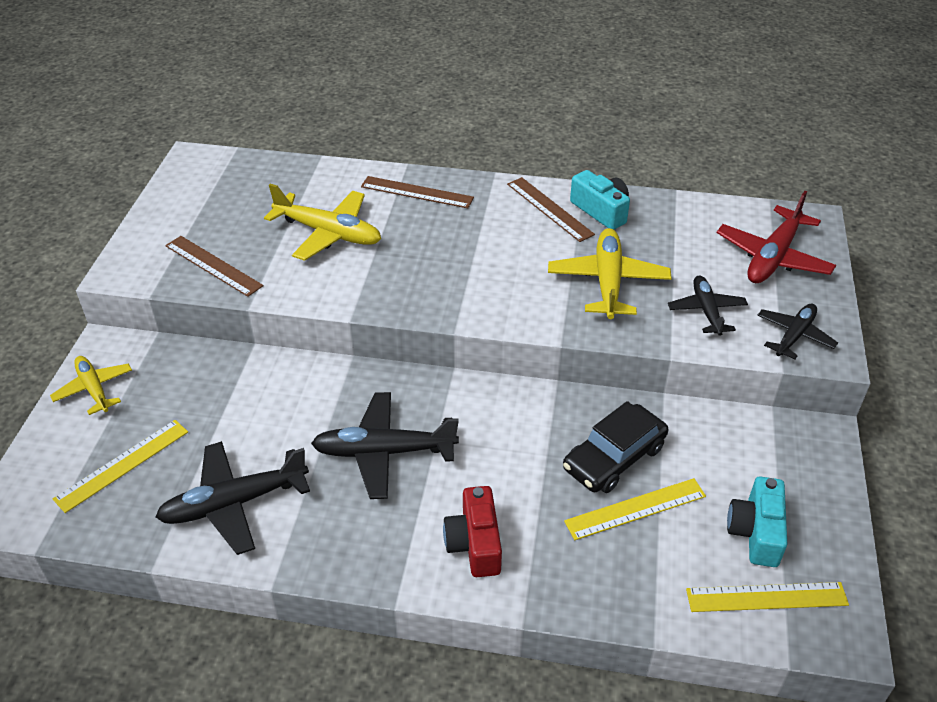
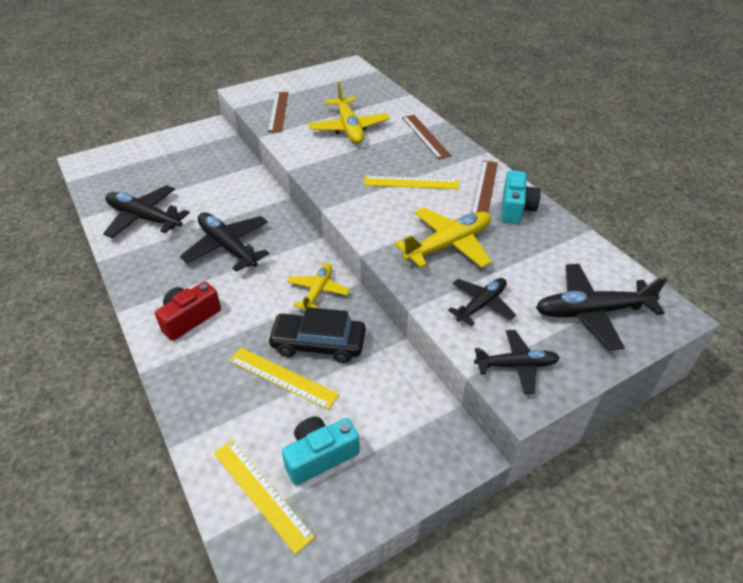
camera: 50 degrees right, 0 degrees up
(94, 389) = (180, 139): yellow plane -> yellow plane (318, 291)
(122, 465) = (140, 173): yellow ruler -> yellow ruler (411, 182)
(773, 257) = (591, 312): red plane -> black plane

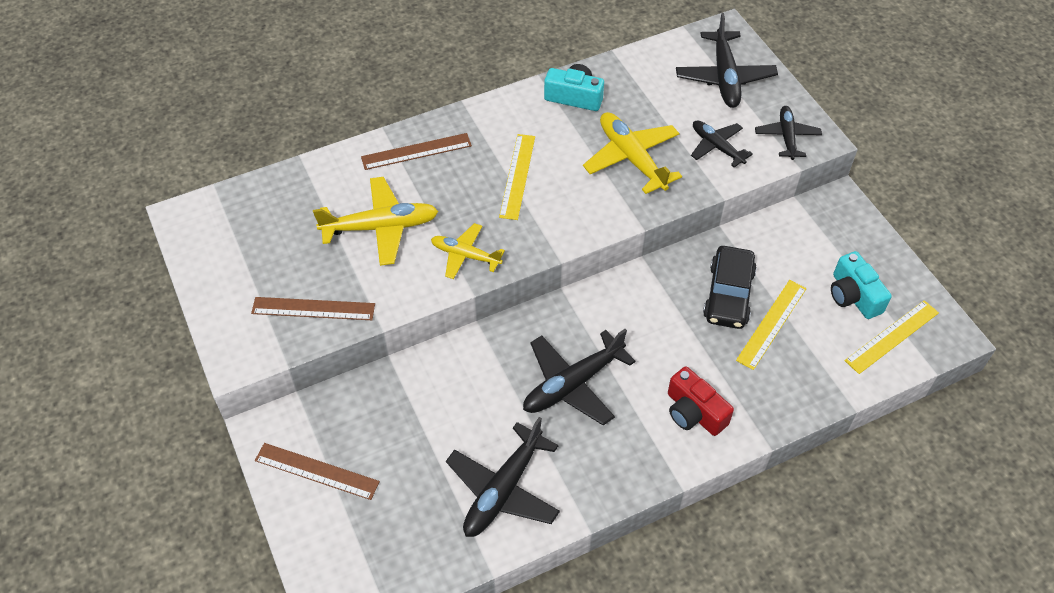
camera: 85 degrees left, 10 degrees up
(318, 291) = (653, 293): yellow plane -> yellow plane (465, 255)
(484, 187) = (534, 114): brown ruler -> brown ruler (316, 471)

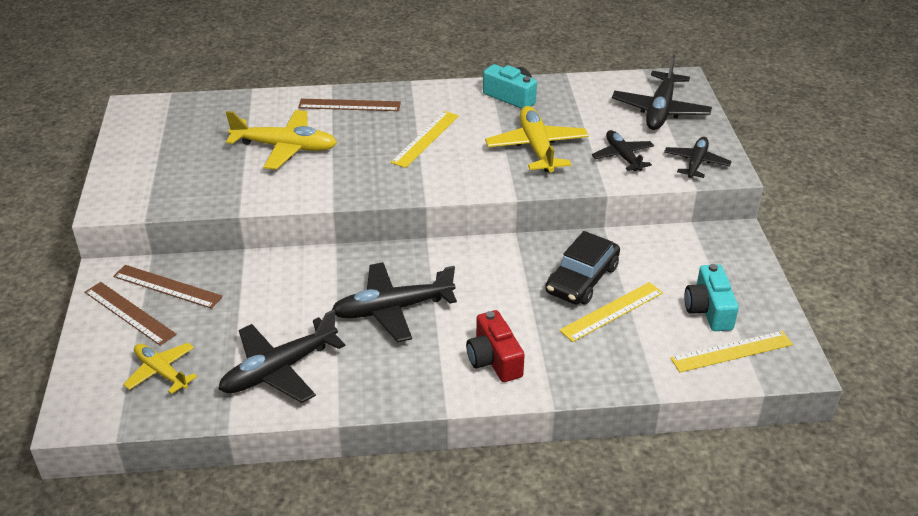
camera: 20 degrees right, 15 degrees down
(313, 309) = (192, 188): brown ruler -> brown ruler (167, 286)
(465, 255) = (344, 181): yellow plane -> yellow plane (161, 372)

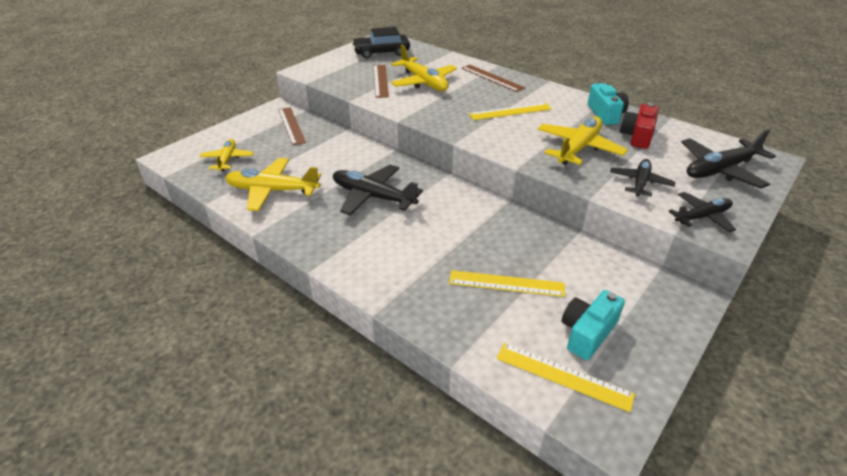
camera: 45 degrees right, 0 degrees up
(129, 313) = (258, 128): brown ruler -> brown ruler (380, 80)
(279, 370) = (272, 190): black plane -> yellow plane
(494, 359) = (384, 260): red camera -> red camera (637, 136)
(582, 279) = (515, 251): black car -> black car (381, 52)

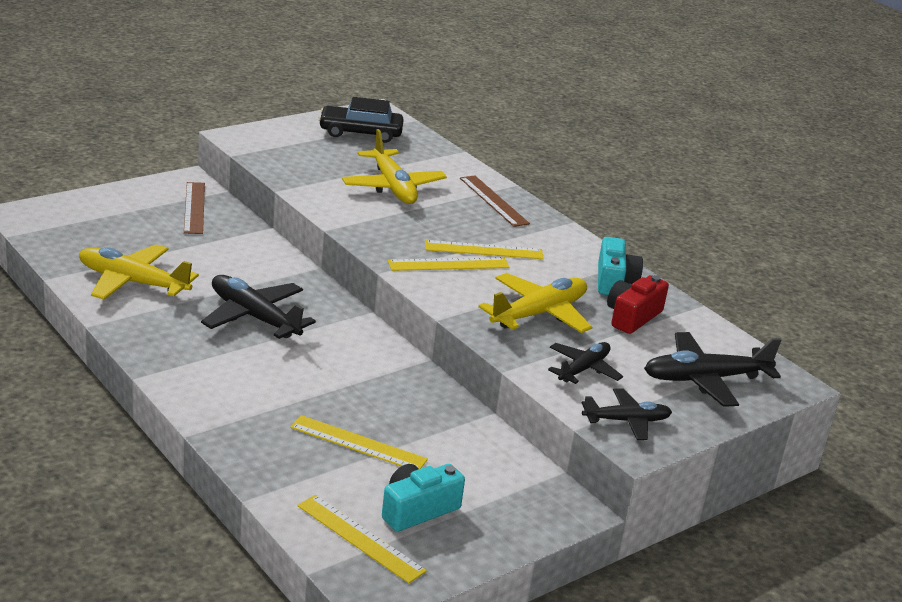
camera: 10 degrees right, 10 degrees down
(227, 159) = (93, 233): yellow plane -> none
(380, 80) = (334, 172): brown ruler -> none
(495, 126) = (448, 264): none -> yellow ruler

